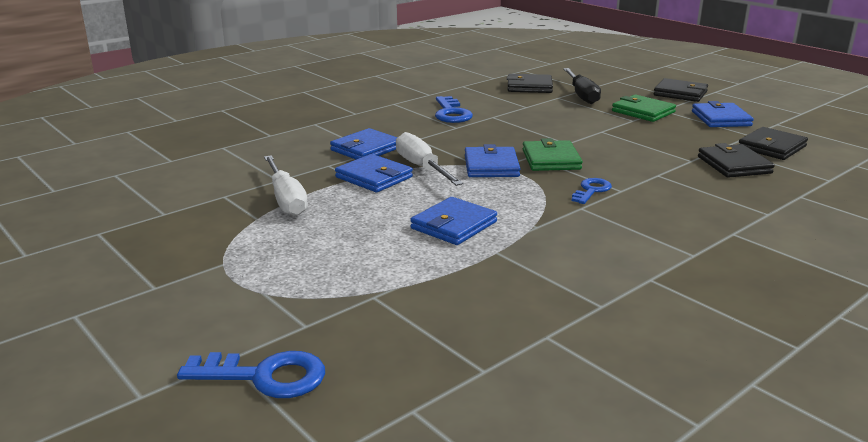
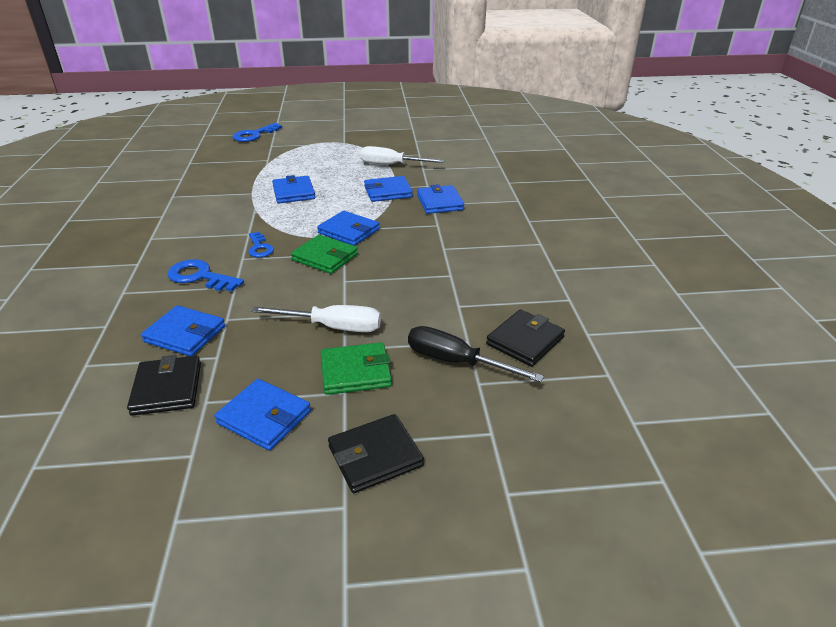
camera: 125 degrees right, 10 degrees up
(422, 168) = (381, 209): white screwdriver -> white screwdriver (333, 327)
(451, 113) = (481, 259): blue key -> blue key (200, 277)
(734, 165) = (185, 334): black wallet -> blue wallet

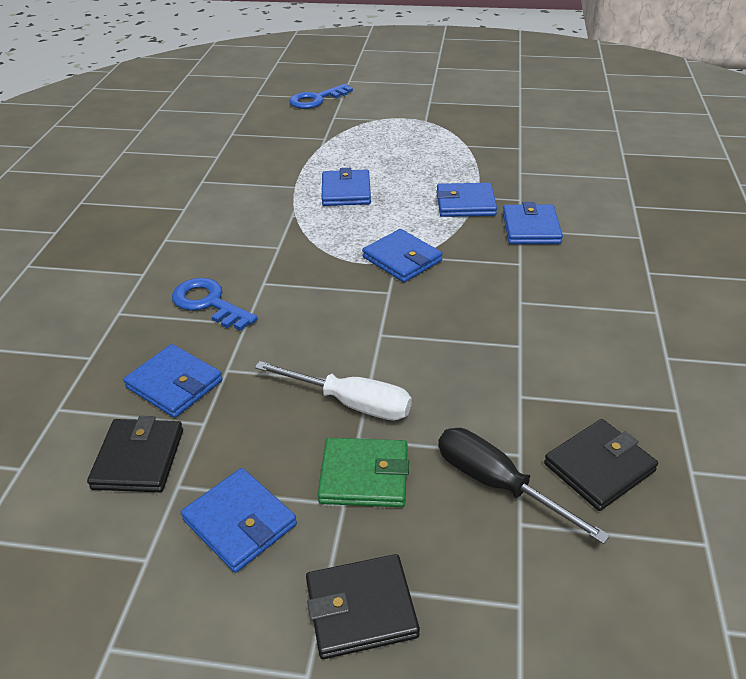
camera: 15 degrees right, 5 degrees up
(259, 247) = (287, 270): blue key -> none
(325, 257) = (364, 295): green wallet -> none
(391, 165) = (479, 162): white screwdriver -> none

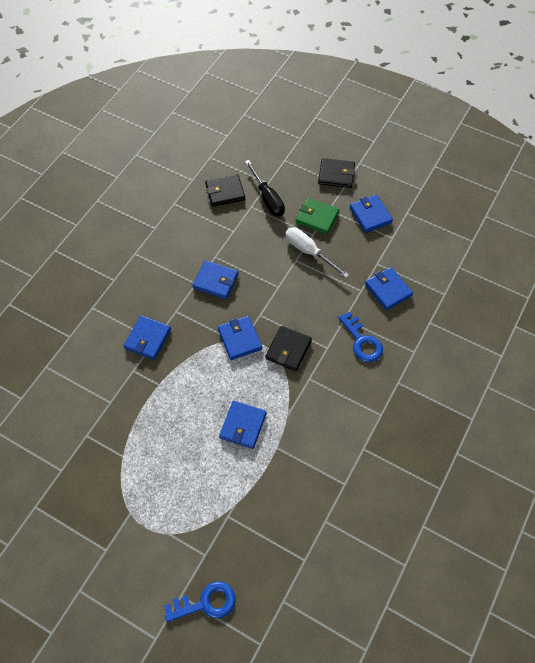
camera: 160 degrees left, 20 degrees up
(138, 459) = (407, 255): black wallet -> black wallet (288, 350)
(465, 204) = (171, 379): blue wallet -> blue wallet (215, 281)

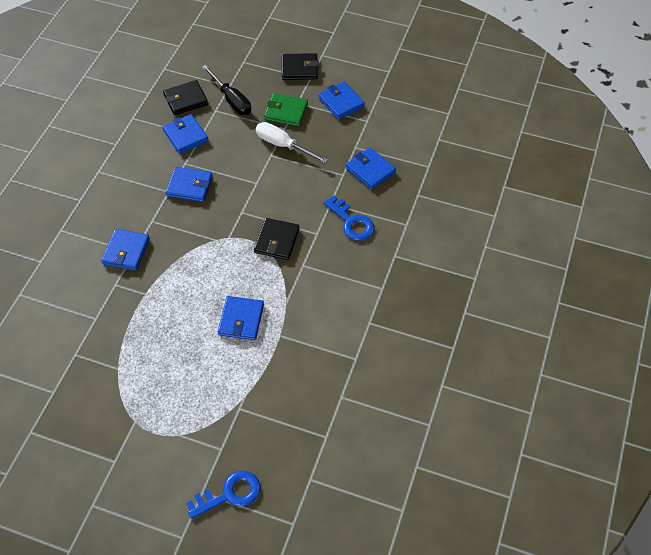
camera: 10 degrees left, 5 degrees down
(239, 339) = (224, 238): blue wallet -> blue wallet (185, 136)

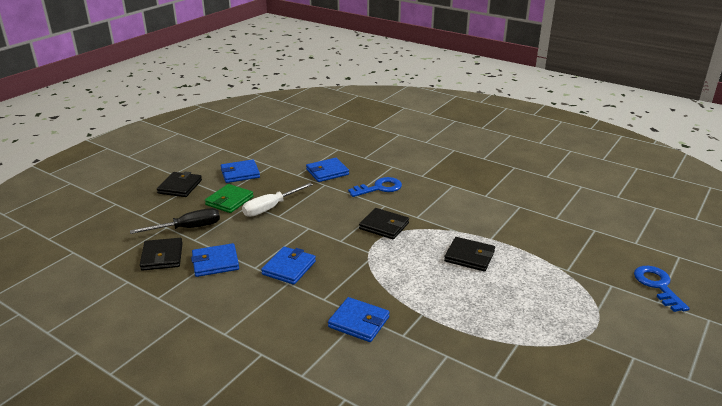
camera: 75 degrees left, 25 degrees down
(241, 320) = (469, 256): blue wallet -> black wallet

